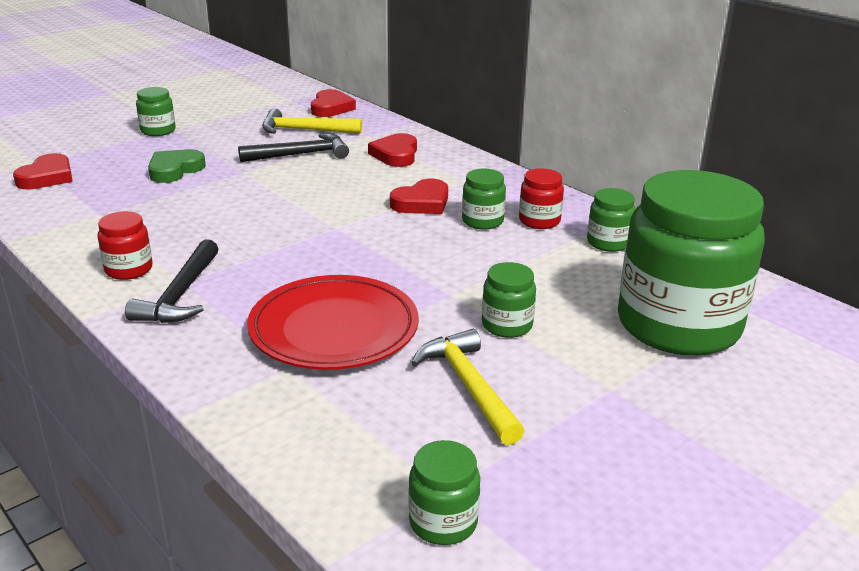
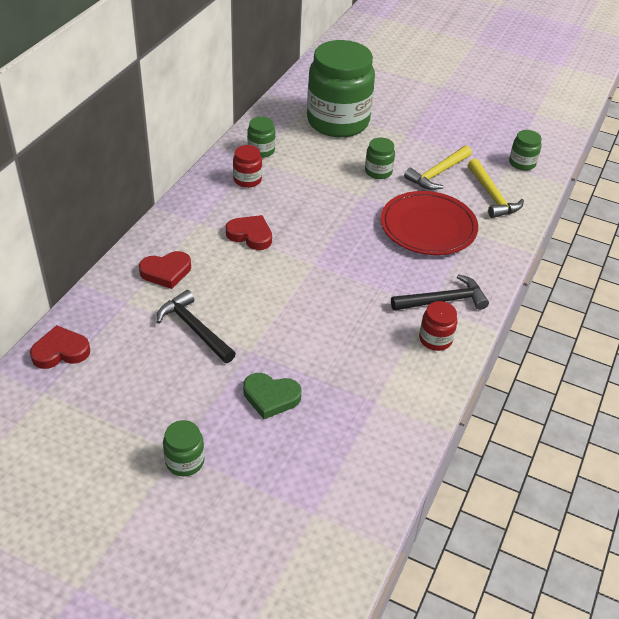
camera: 115 degrees left, 15 degrees up
(47, 177) = (336, 482): red heart -> none
(304, 130) = (134, 348): yellow hammer -> yellow hammer (492, 196)
(482, 221) = (262, 202): green jar -> none

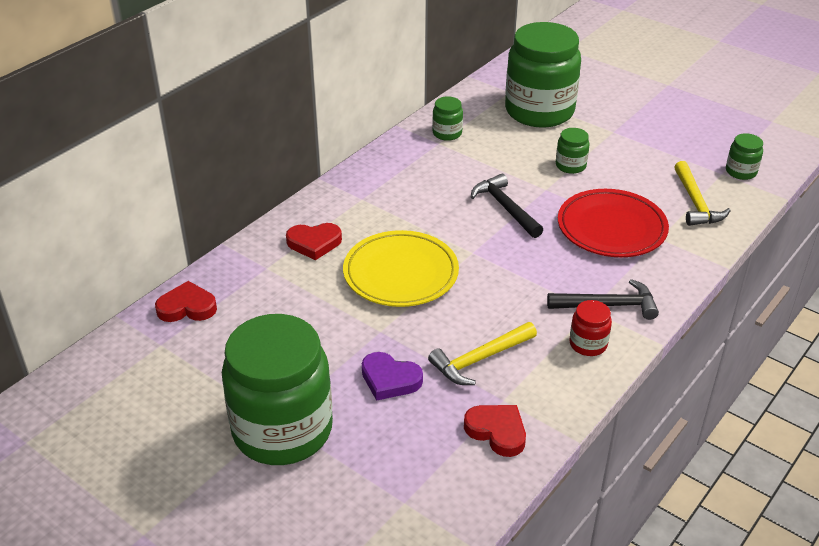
camera: 15 degrees right, 5 degrees down
(185, 461) = (282, 430): green jar -> green jar, size x2.42
(194, 329) = (328, 302): black hammer -> black hammer (505, 208)
(247, 180) = (424, 161): red jar -> none
(250, 235) = (412, 216): red heart -> red heart (497, 431)
(254, 293) = (401, 274): none -> yellow plate
(271, 397) = (390, 379): green heart -> purple heart
(437, 173) = (638, 174): yellow hammer -> yellow hammer (480, 359)

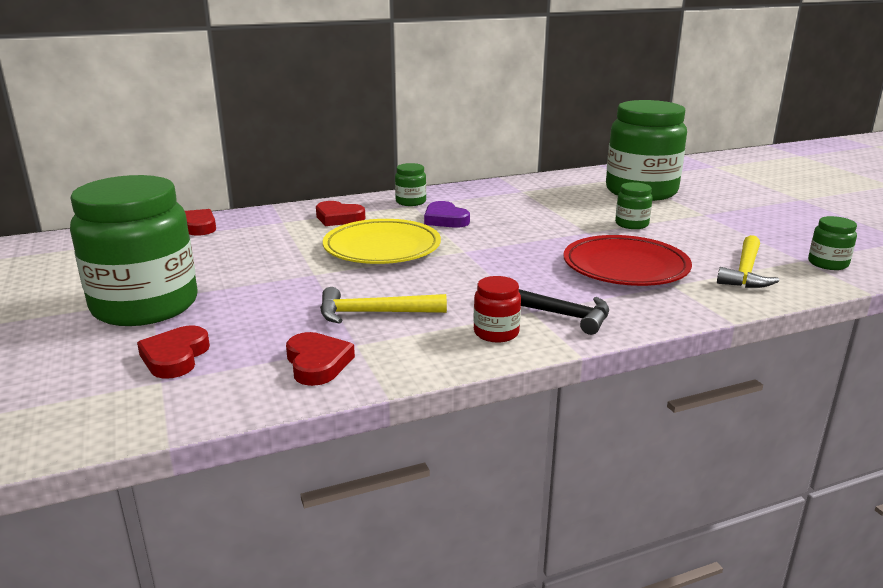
camera: 30 degrees right, 15 degrees down
(383, 474) = (175, 357): none -> red heart
(390, 379) = (276, 303): purple heart -> purple heart (445, 219)
(447, 133) = (536, 188): green jar -> green jar (411, 202)
(505, 208) = (532, 234): black hammer -> none

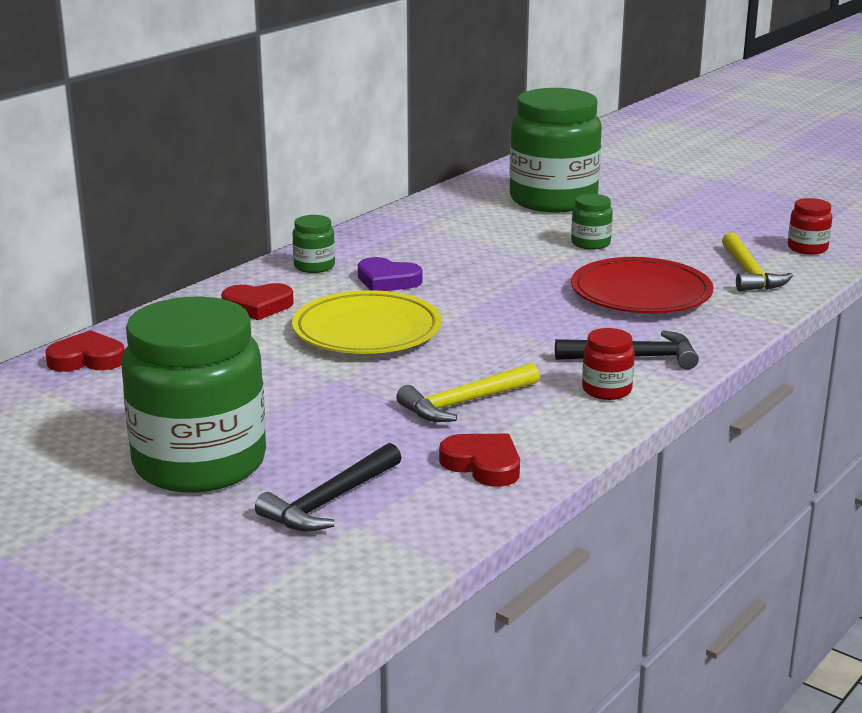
camera: 30 degrees left, 0 degrees up
(175, 357) = (330, 501): red heart -> black hammer
(828, 263) = (807, 248): green jar -> red jar

